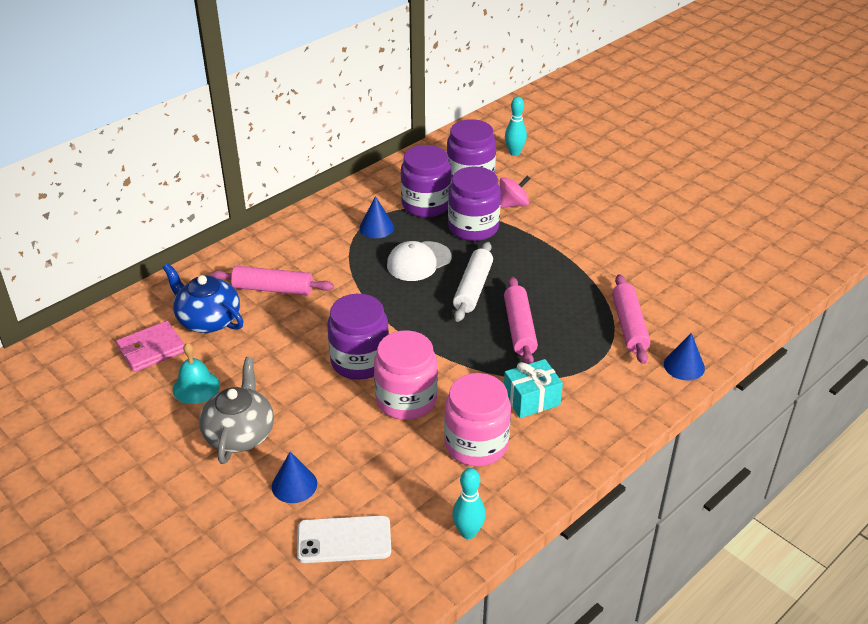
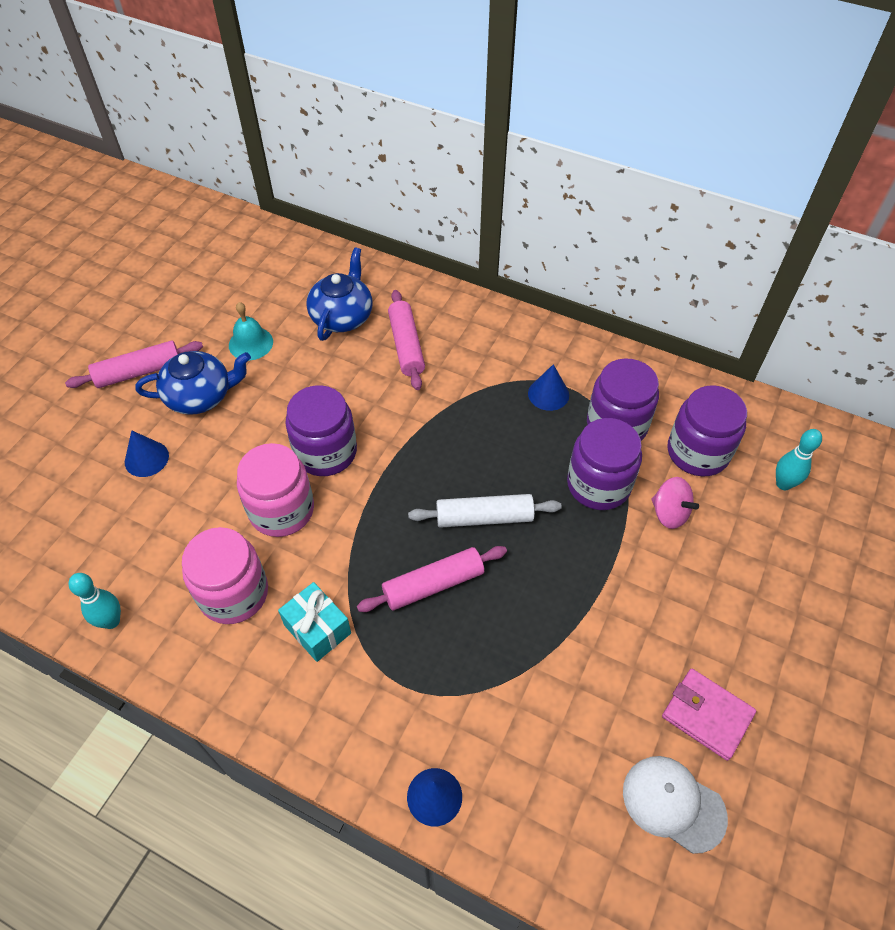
camera: 70 degrees right, 15 degrees up
(151, 349) = (289, 295): pink wallet -> pink wallet (706, 715)
(240, 433) = (200, 396): grey teapot -> blue teapot
(344, 540) = (87, 519): white phone -> none
(418, 261) = (508, 451): white cap -> white cap (673, 803)
(629, 326) = (487, 709): pink rolling pin -> pink rolling pin (139, 372)

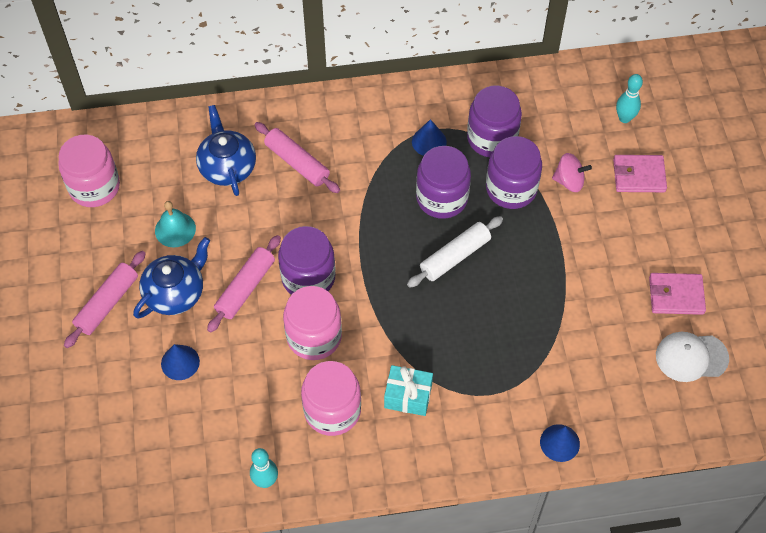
camera: 35 degrees left, 5 degrees up
(220, 274) = (94, 187): none -> pink jar
(433, 584) = (458, 321): pink rolling pin -> pink rolling pin (245, 288)
(697, 452) = (557, 127): purple jar -> purple jar (442, 198)
(757, 553) = (639, 176): none -> pink wallet

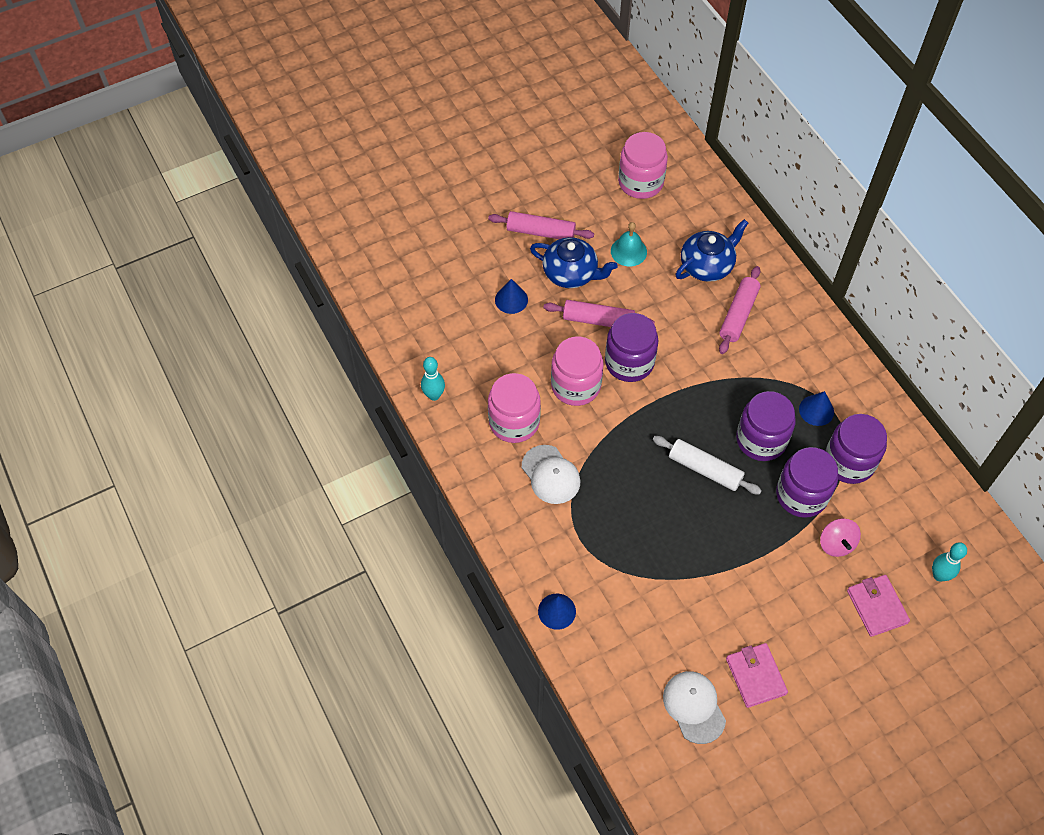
camera: 70 degrees right, 0 degrees up
(408, 396) = (550, 475): turquoise gift -> white cap

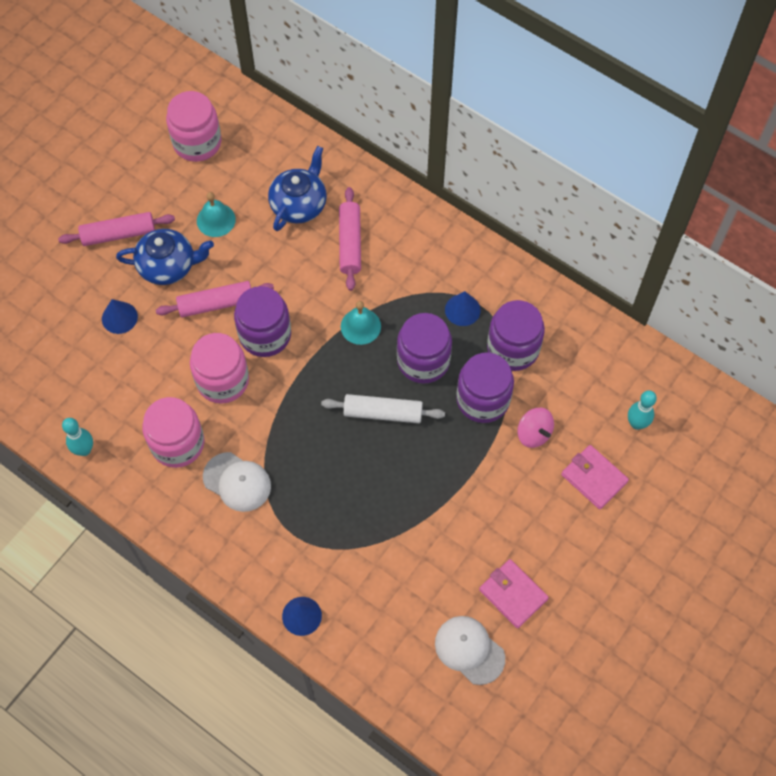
camera: 25 degrees left, 5 degrees up
(717, 388) = (360, 326): none -> turquoise bell

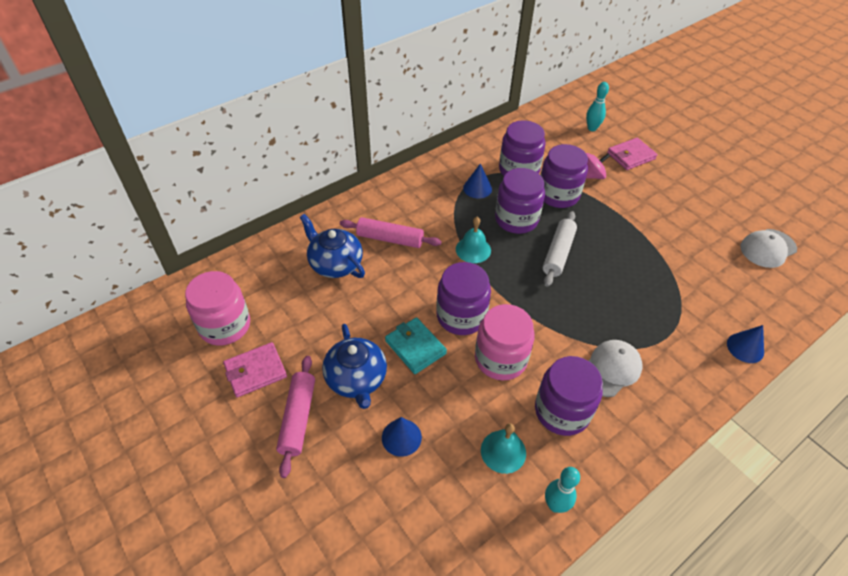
camera: 75 degrees left, 15 degrees down
(168, 266) = (356, 379): blue teapot -> blue teapot turned 150 degrees clockwise
(177, 443) = (562, 411): pink jar -> purple jar
(216, 220) = (322, 328): turquoise bell -> turquoise bell (503, 451)
(216, 304) = (415, 347): pink rolling pin -> turquoise wallet
(513, 594) = (721, 215): pink wallet -> pink wallet (255, 371)

